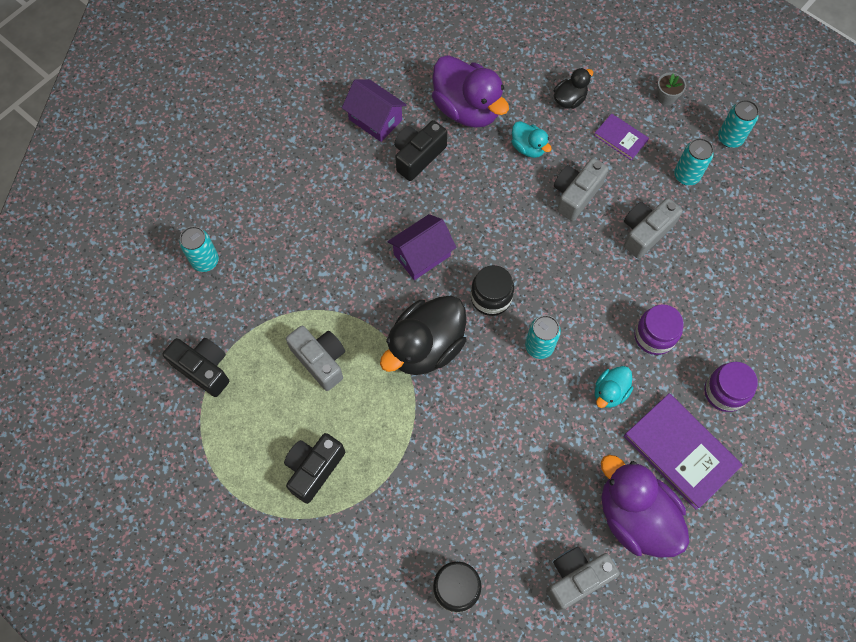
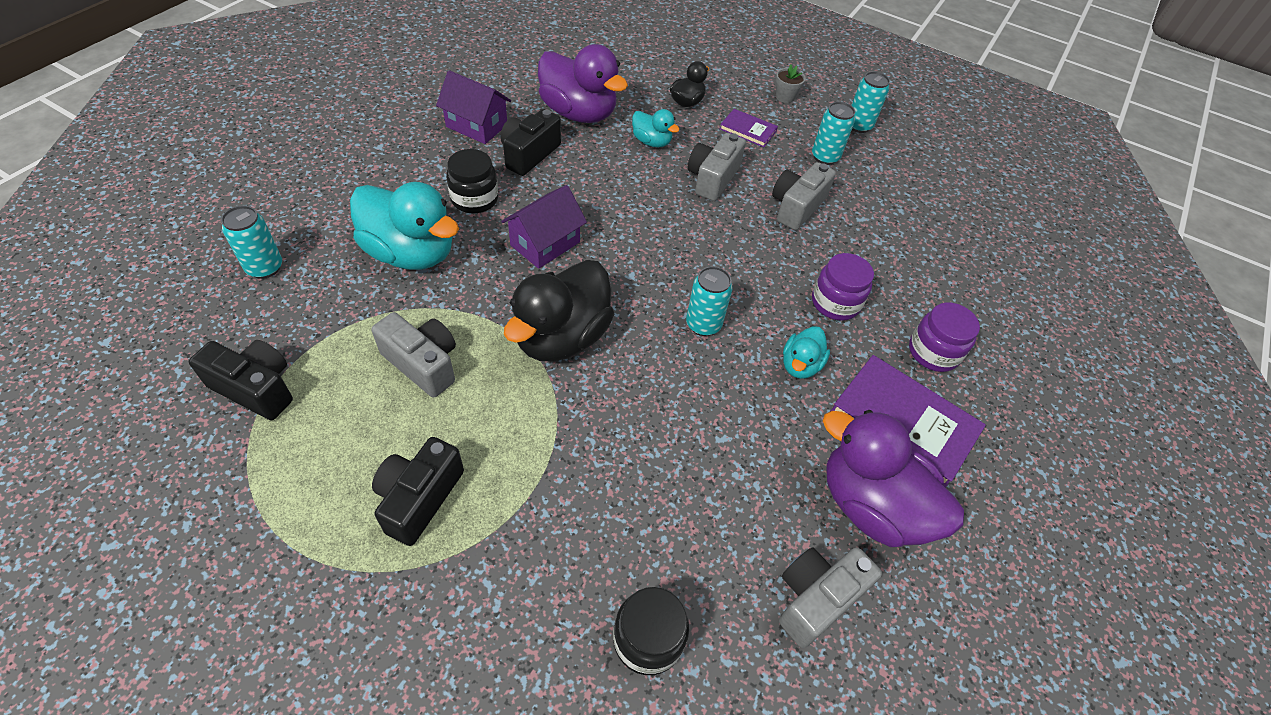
camera: 15 degrees left, 15 degrees down
(315, 256) = (411, 253): none -> turquoise duck
(491, 298) = (635, 279): black jar -> black jar (474, 199)

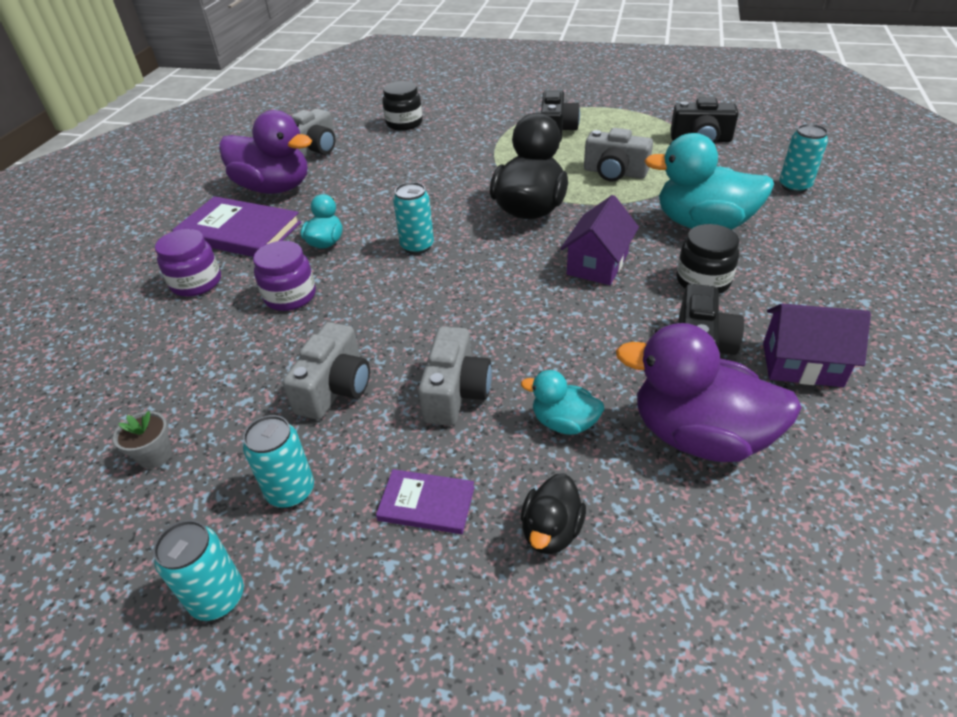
camera: 170 degrees right, 10 degrees down
(785, 97) = (370, 628): grey flower pot -> grey flower pot (155, 455)

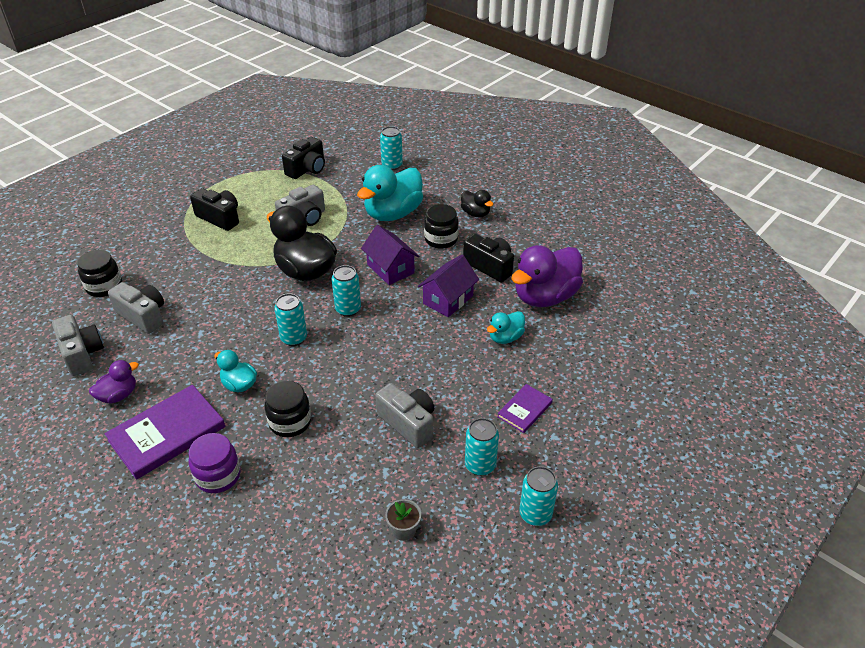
camera: 65 degrees left, 0 degrees up
(274, 188) = (118, 395): purple duck -> purple duck, size x0.50
(290, 296) = (290, 422): purple jar -> black jar
(456, 393) = (453, 370): grey camera -> grey camera (143, 316)
(495, 262) = (348, 309): none -> turquoise can
(551, 531) = (568, 370): black duck -> black duck (475, 213)
(802, 364) = (525, 242): purple house -> purple house (448, 299)

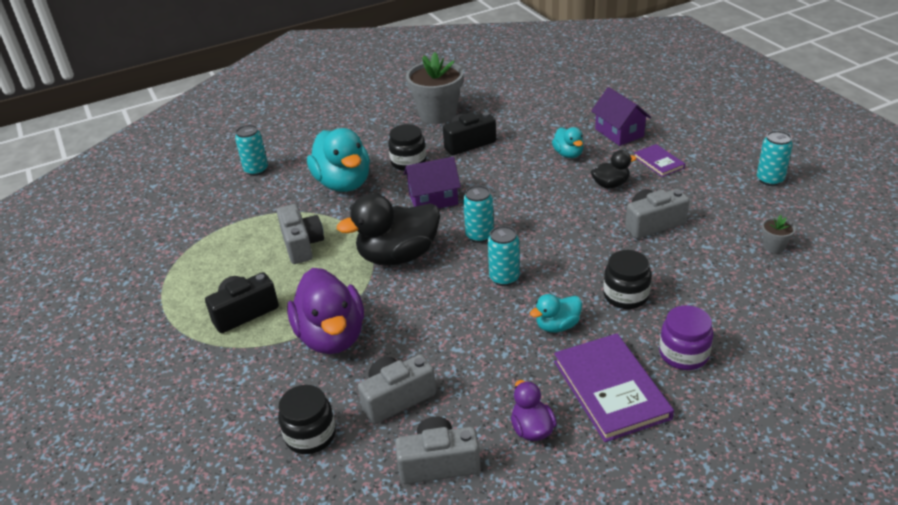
camera: 65 degrees left, 5 degrees down
(307, 169) = (205, 229): black camera -> none
(448, 299) = (501, 174): purple house -> purple house (619, 133)
(475, 213) = (383, 136): black duck -> black duck (610, 184)
(480, 465) = (713, 195): turquoise can -> none
(530, 234) = (437, 114): none -> grey flower pot
(545, 297) = (527, 125): purple duck -> purple duck (332, 336)

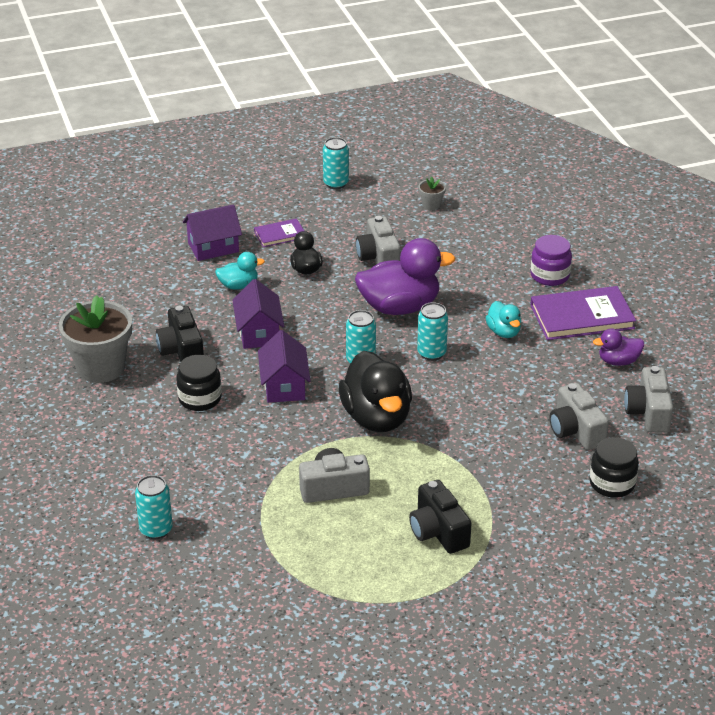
camera: 85 degrees left, 0 degrees up
(332, 336) = (489, 468): purple duck -> purple duck (400, 307)
(343, 183) = (222, 452): turquoise duck -> none
(503, 175) = (259, 333): none -> purple house
(625, 295) = (474, 290): black jar -> none

